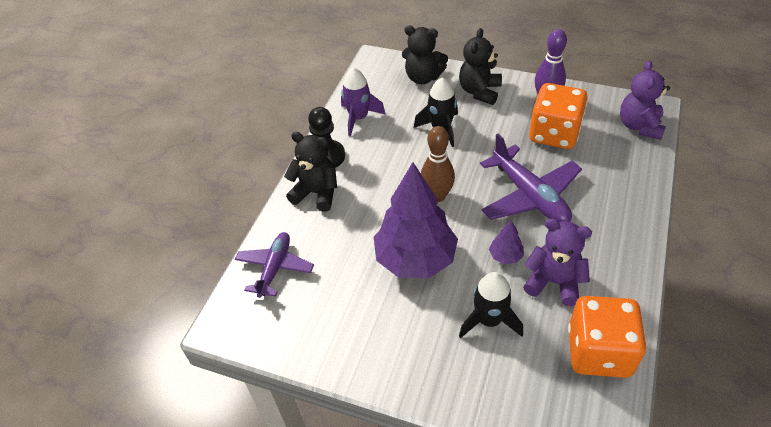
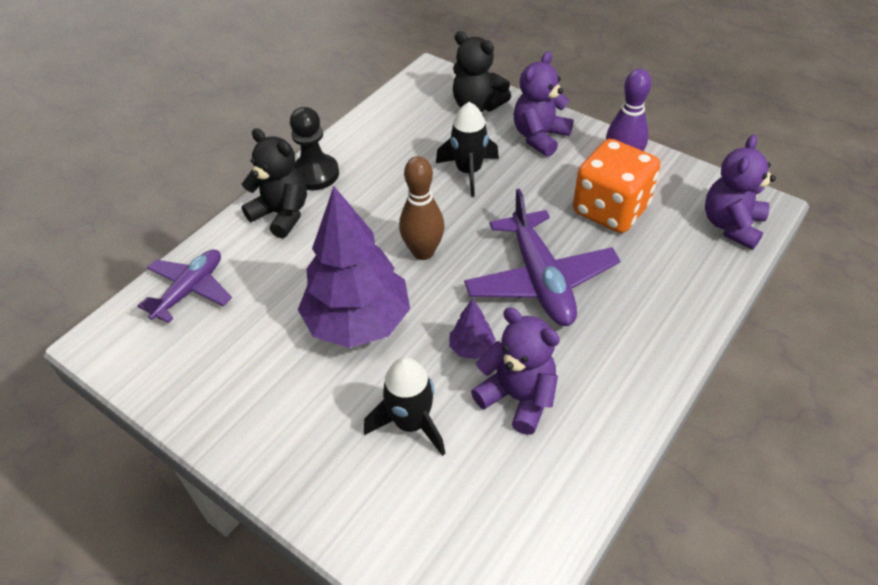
camera: 15 degrees right, 0 degrees up
(359, 118) = (376, 137): purple rocket -> none
(479, 91) = (539, 137): black teddy bear -> purple teddy bear
(598, 352) = (533, 504): orange dice -> none

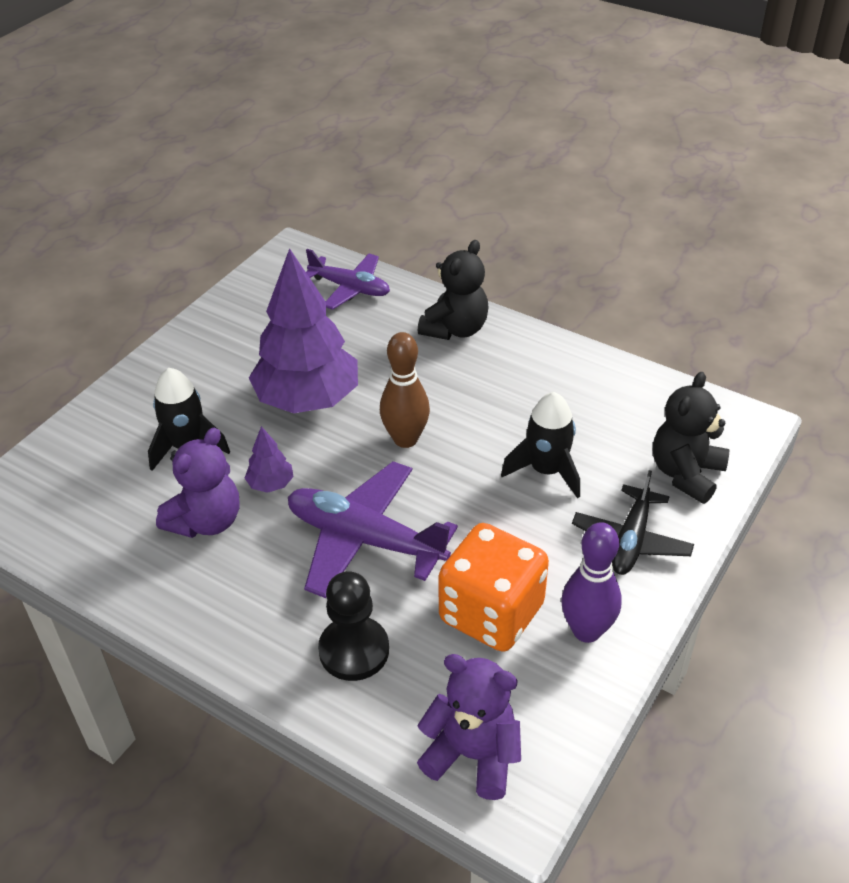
camera: 85 degrees right, 5 degrees down
(315, 174) = (522, 344): black pawn -> black pawn (354, 650)
(539, 137) = (631, 540): purple teddy bear -> black plane
(540, 280) = (365, 539): purple plane -> purple plane turned 45 degrees clockwise

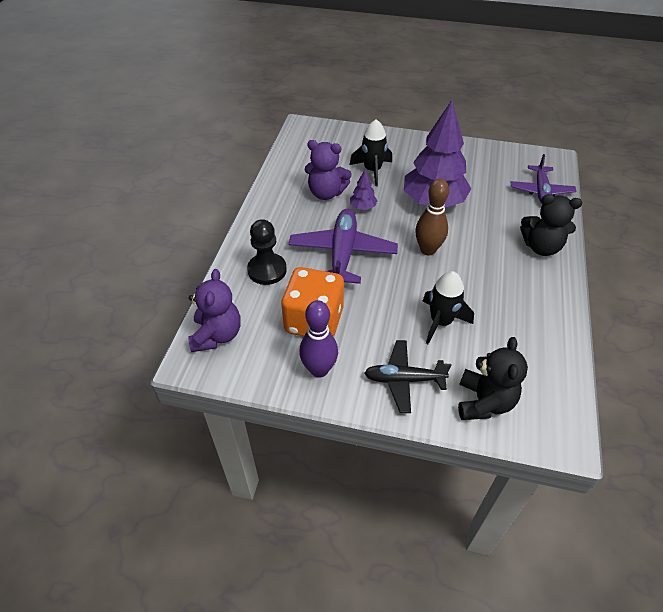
camera: 70 degrees right, 5 degrees up
(686, 474) = (484, 402): black teddy bear -> black teddy bear turned 90 degrees clockwise

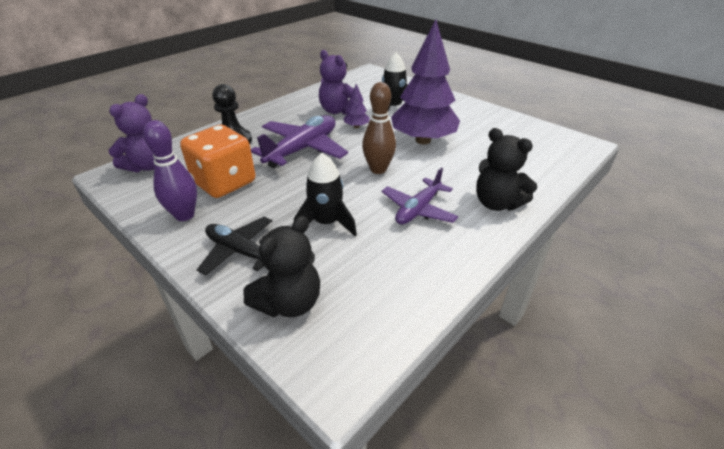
camera: 30 degrees right, 10 degrees down
(541, 191) = (543, 162): purple plane -> purple plane (418, 209)

